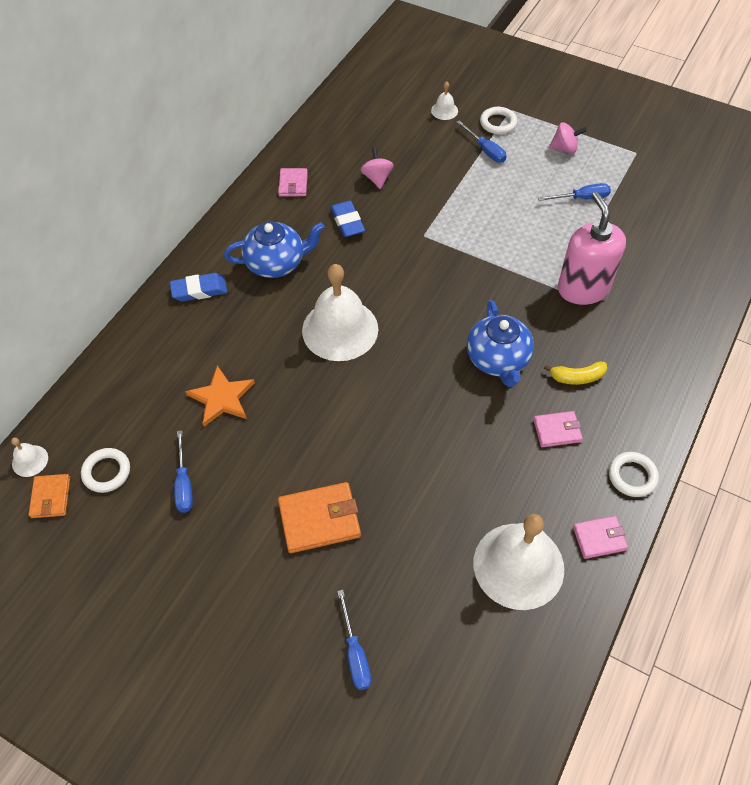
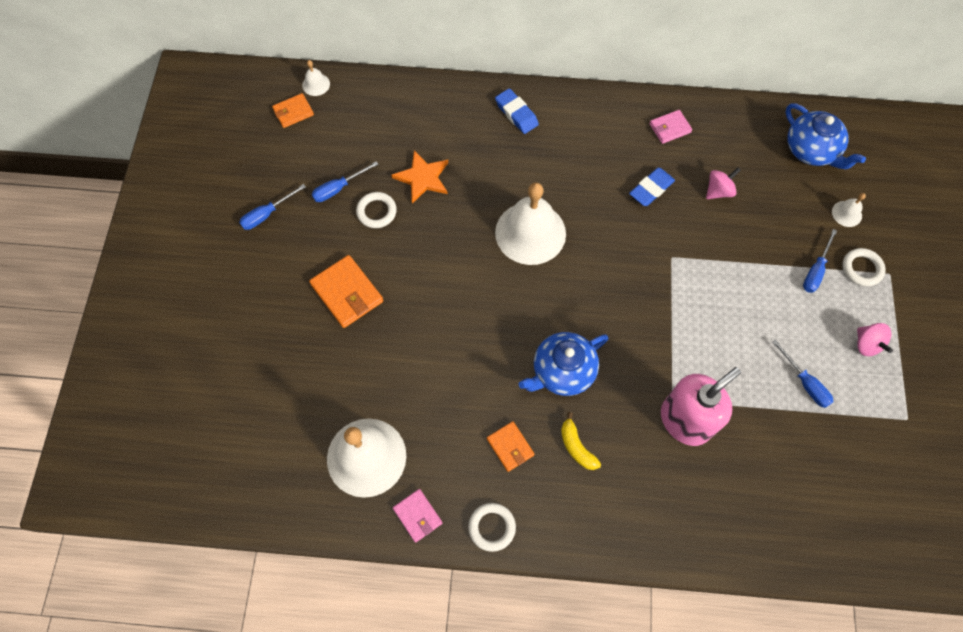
camera: 65 degrees right, 10 degrees up
(106, 472) = (327, 135): white ring -> white ring (376, 212)
(276, 263) = (574, 155): blue teapot -> blue teapot (811, 150)
(355, 653) = (250, 362): blue screwdriver -> blue screwdriver (267, 214)
(557, 430) = (510, 447): pink wallet -> orange wallet

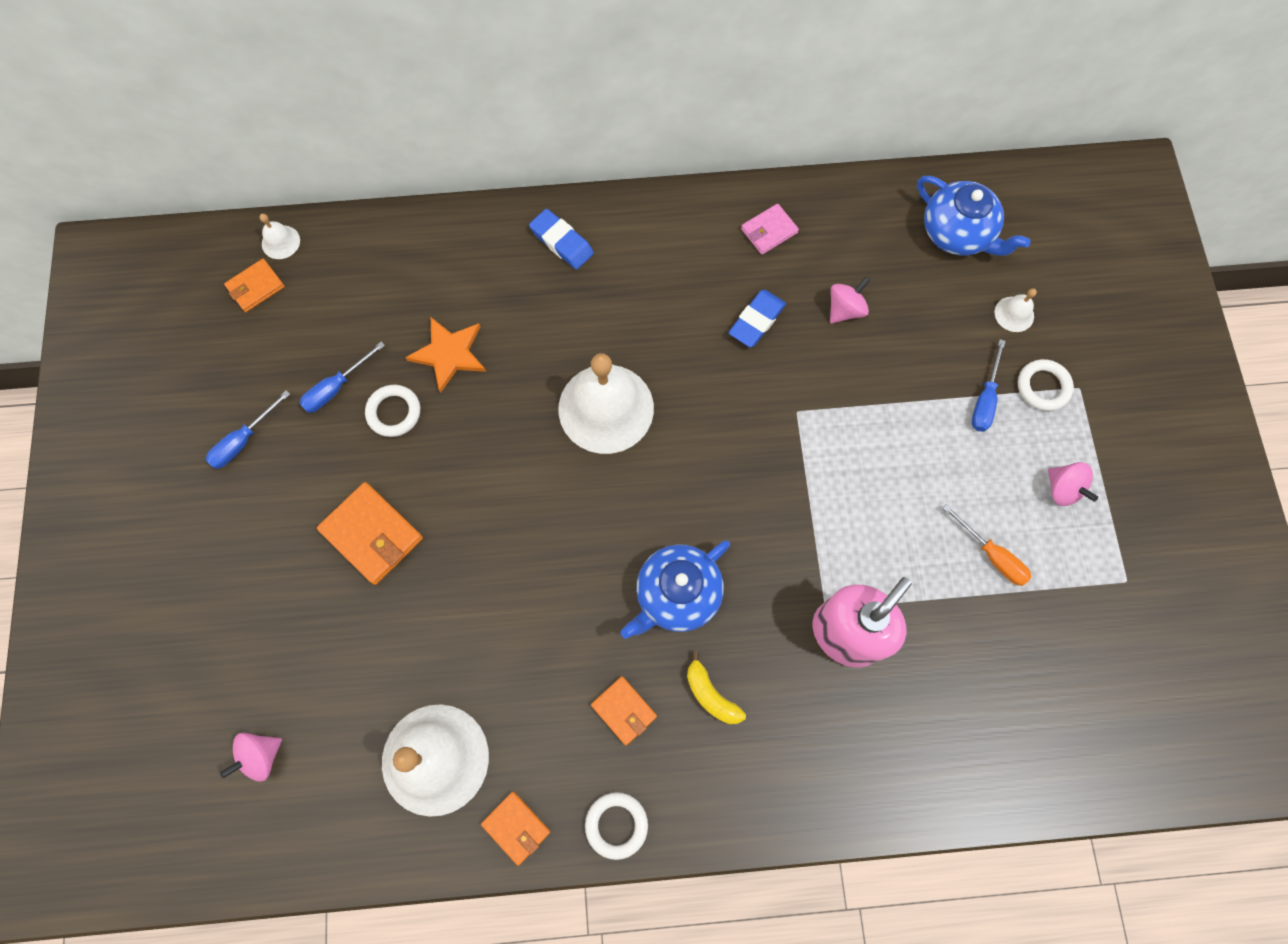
camera: 10 degrees left, 5 degrees up
(242, 433) = (260, 756): none -> pink spinning top
(417, 516) = (516, 827): pink wallet -> orange wallet
(805, 383) = (991, 555): blue screwdriver -> orange screwdriver

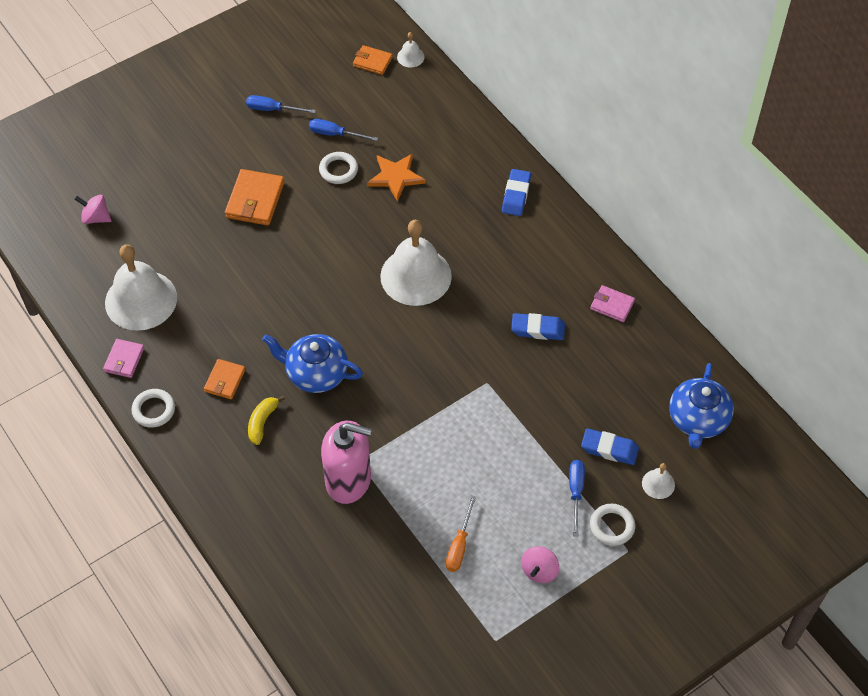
camera: 60 degrees right, 15 degrees down
(516, 827) = (124, 360): orange wallet -> pink wallet
(845, 309) = (584, 377): pink spinning top -> none
(948, 336) = (609, 449): none -> blue eraser
(984, 399) = (576, 492): blue screwdriver -> blue screwdriver turned 105 degrees clockwise

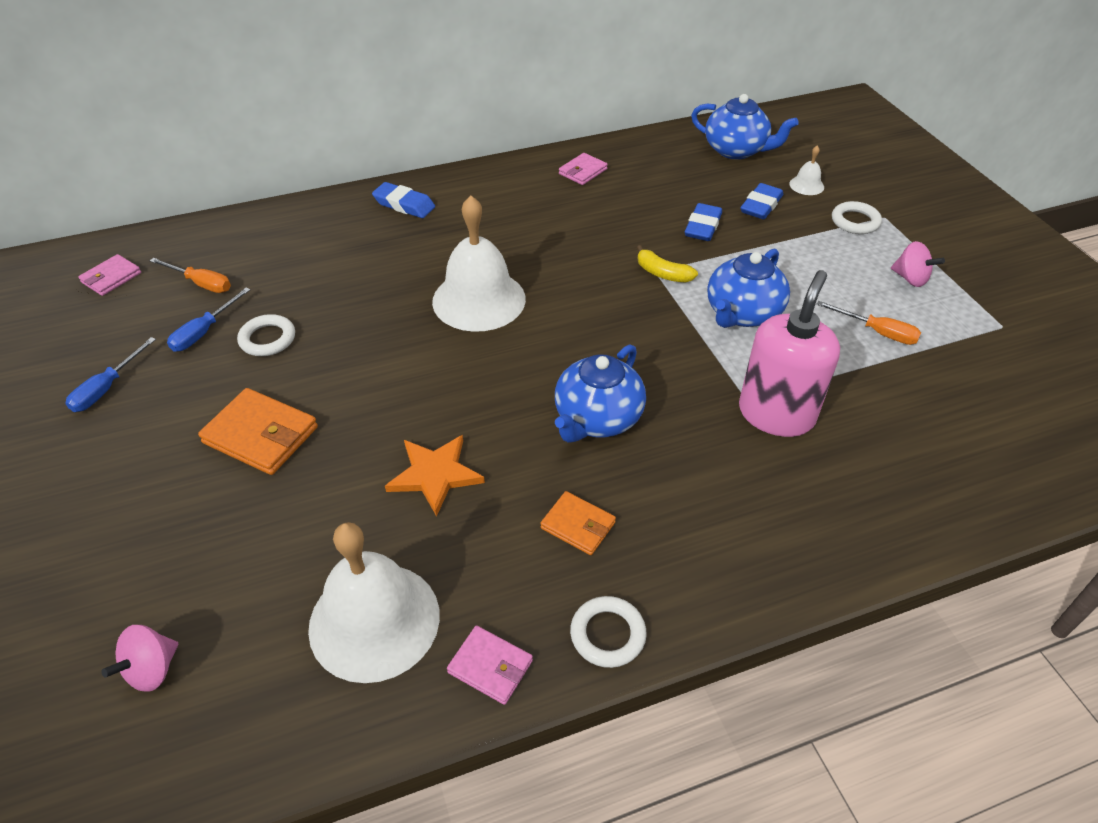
camera: 75 degrees left, 10 degrees down
(262, 422) = (664, 491): yellow banana -> yellow banana (662, 273)
(372, 62) = (111, 278): orange wallet -> pink wallet
(382, 111) = (201, 283): none -> orange screwdriver
(396, 177) = (315, 290): orange star -> orange star (435, 474)
(410, 57) = (134, 245): white bell -> none
(453, 449) = (742, 313): none -> blue teapot
(537, 329) = (595, 223): blue eraser -> blue eraser (702, 227)
(576, 492) = (812, 236): blue screwdriver -> none

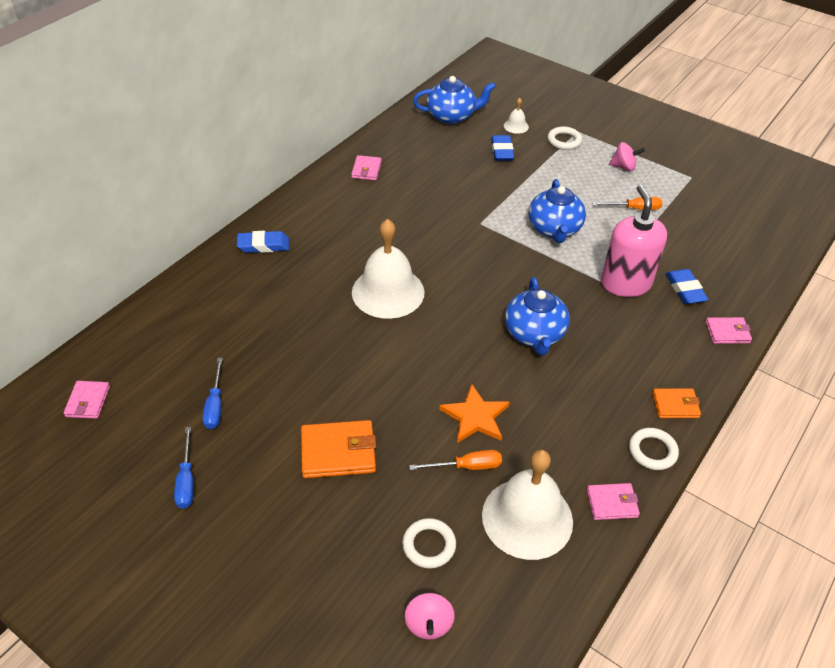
camera: 35 degrees left, 0 degrees up
(201, 283) = (170, 372): orange screwdriver -> orange screwdriver (466, 466)
(267, 339) = (269, 387): white ring -> white ring (429, 545)
(578, 525) = (583, 402): orange wallet -> orange wallet (675, 405)
(662, 273) = (485, 223): yellow banana -> none
(702, 227) = (480, 180): blue eraser -> blue eraser (685, 290)
(868, 542) = (727, 332): none -> pink wallet

